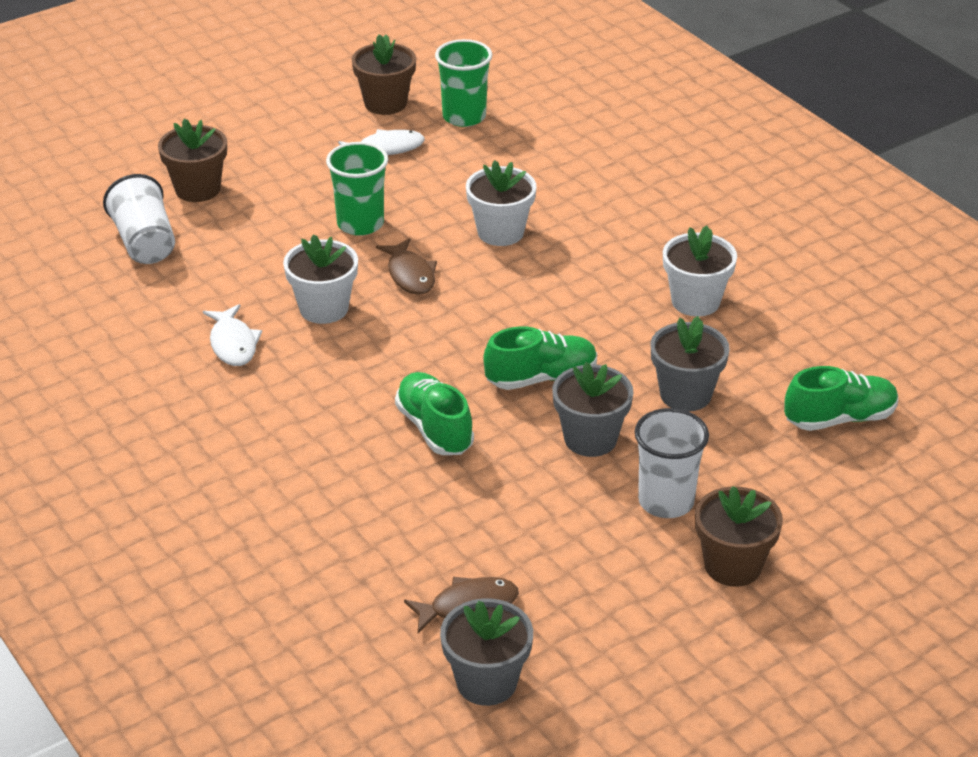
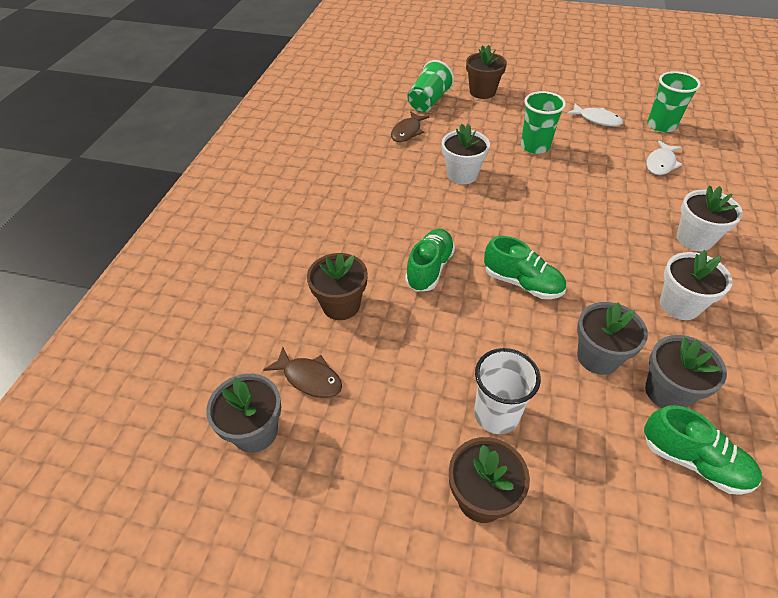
camera: 50 degrees right, 10 degrees up
(145, 243) = (428, 101): white cup -> green cup
(233, 344) = (400, 165): white fish -> white fish (661, 163)
(385, 103) = (625, 99): brown flower pot -> brown flower pot (341, 305)
(410, 275) = (526, 184): brown fish -> brown fish (407, 132)
(500, 232) = (604, 192): white flower pot -> white flower pot (694, 239)
(590, 439) = (503, 338): grey flower pot -> grey flower pot (667, 392)

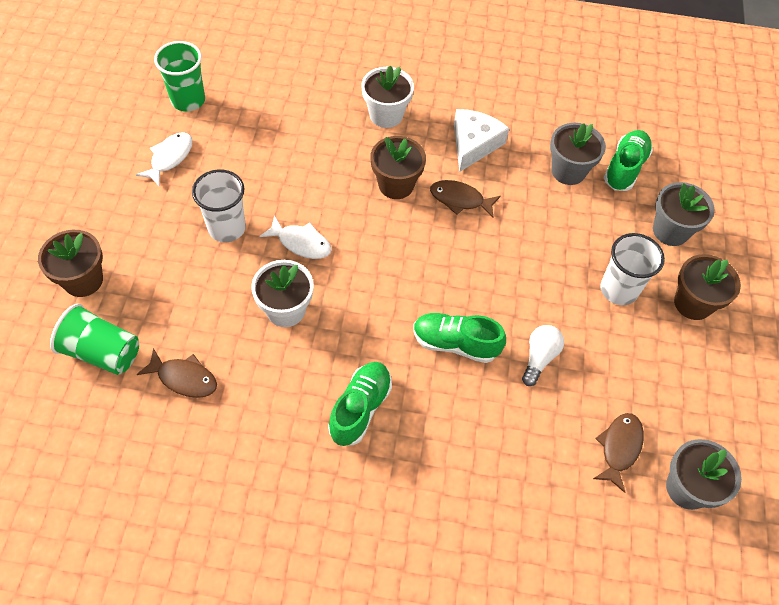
camera: 100 degrees left, 10 degrees up
(341, 305) = (522, 430): brown flower pot -> brown flower pot (396, 185)
(412, 327) = (539, 358): none -> white light bulb
(522, 283) = (464, 259): green shoe -> green shoe (360, 408)
(535, 146) = (227, 228): green cup -> white cup
(597, 286) = (460, 200): none -> brown fish
(598, 357) = (543, 211): grey flower pot -> grey flower pot (670, 231)
(661, 163) = (264, 115): white fish -> white fish (301, 243)
(679, 305) = (474, 144): white flower pot -> white cheese

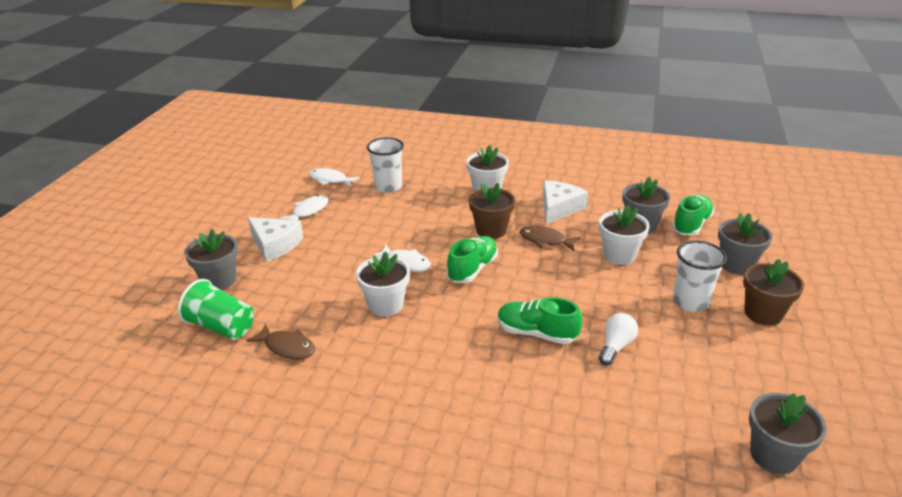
camera: 10 degrees right, 25 degrees down
(83, 280) = (219, 280): brown flower pot -> grey flower pot
(139, 218) = (275, 244): none -> white cheese
(188, 100) = (330, 180): green cup -> white fish
(227, 228) = (345, 252): white cup -> white cup (388, 187)
(360, 408) = (443, 376): green shoe -> green shoe (472, 269)
(543, 221) = (619, 255): none -> white flower pot
(619, 448) = (698, 418): brown fish -> none

